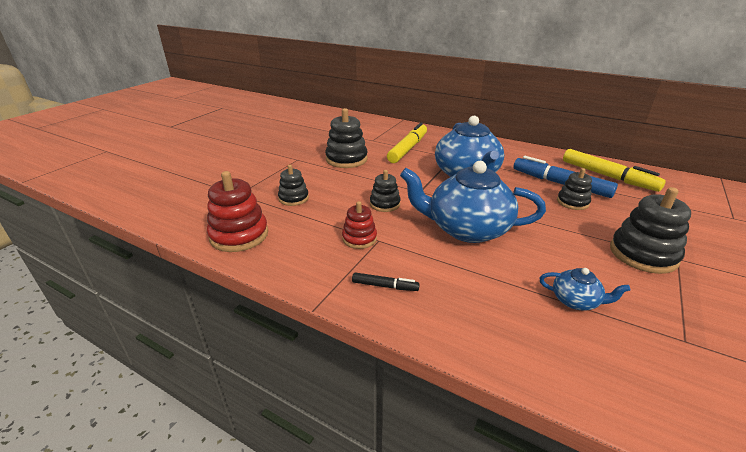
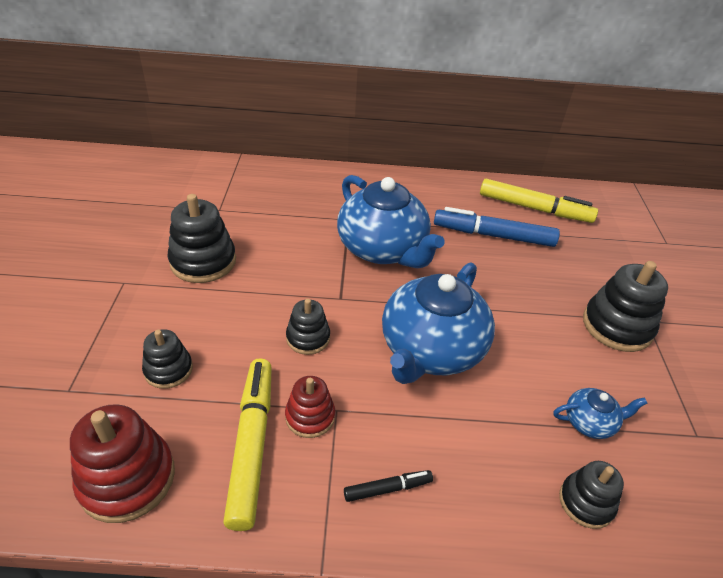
camera: 30 degrees left, 10 degrees up
(408, 148) = (280, 216): yellow marker -> yellow marker (251, 444)
(467, 229) = (431, 350): blue teapot -> blue teapot turned 45 degrees counterclockwise
(572, 202) = (519, 264): black stacking toy -> black stacking toy (586, 502)

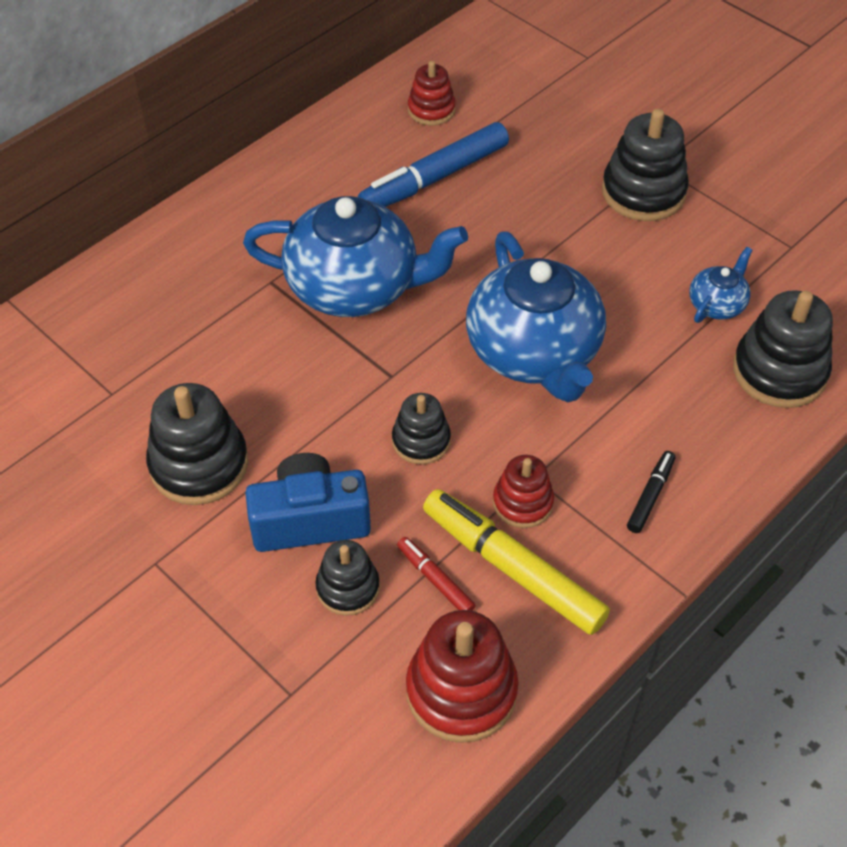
camera: 45 degrees left, 10 degrees up
(204, 324) = (310, 520): none -> blue camera
(208, 408) = (435, 580): none -> red marker
(534, 208) = (431, 110): yellow marker -> red stacking toy
(586, 502) = (779, 371): black stacking toy -> black stacking toy, size x1.66

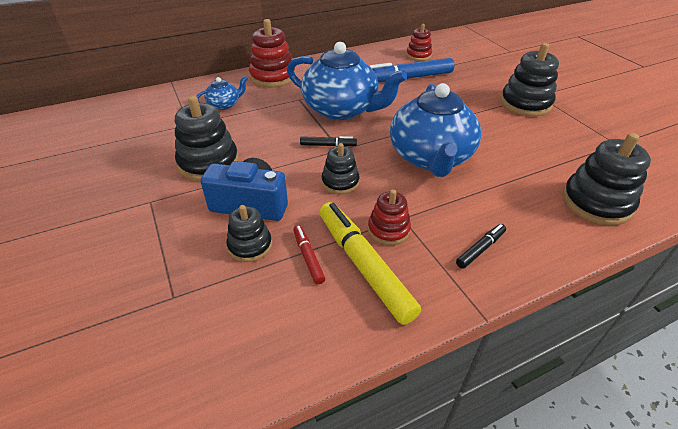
camera: 20 degrees right, 10 degrees down
(369, 373) = (328, 145): none -> black marker
(461, 691) = (287, 333): red stacking toy -> red stacking toy (272, 77)
(717, 304) = (559, 160): blue teapot -> blue teapot (224, 105)

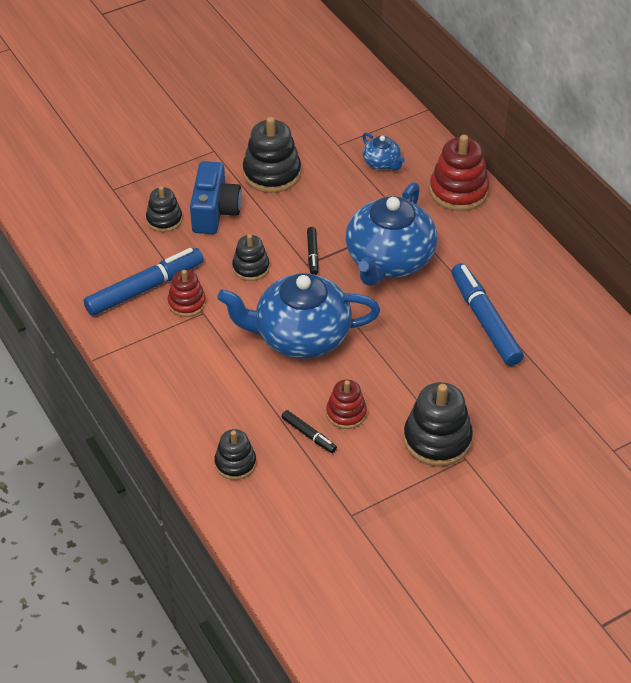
camera: 85 degrees right, 5 degrees up
(308, 257) = (153, 255): red marker -> none
(363, 265) = (145, 288): yellow marker -> blue marker
(418, 55) = (564, 334): red stacking toy -> red stacking toy (346, 413)
(480, 249) = (166, 363): black marker -> black marker (309, 435)
(596, 203) = (235, 463): black stacking toy -> black stacking toy, size x0.60

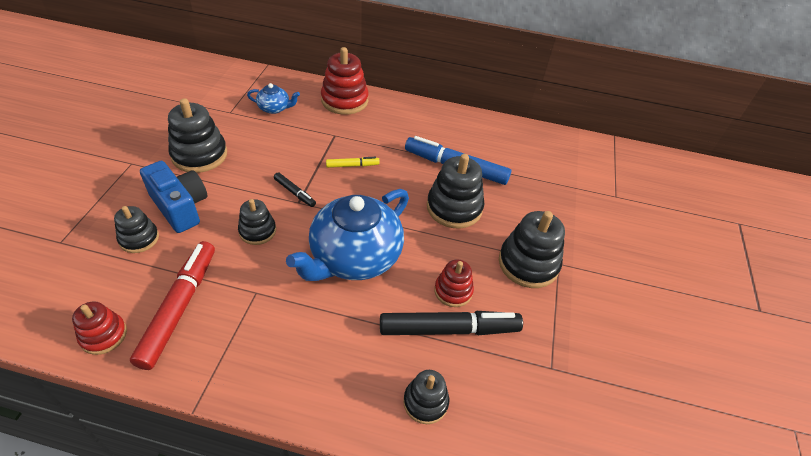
camera: 50 degrees left, 0 degrees up
(145, 288) = (179, 307): blue marker -> red marker
(187, 303) = (233, 294): red stacking toy -> red stacking toy (104, 335)
(309, 435) = (449, 329): black marker -> black marker, size x2.08
(389, 260) = (352, 165): blue teapot -> yellow marker
(434, 354) = (454, 208): none -> black stacking toy

